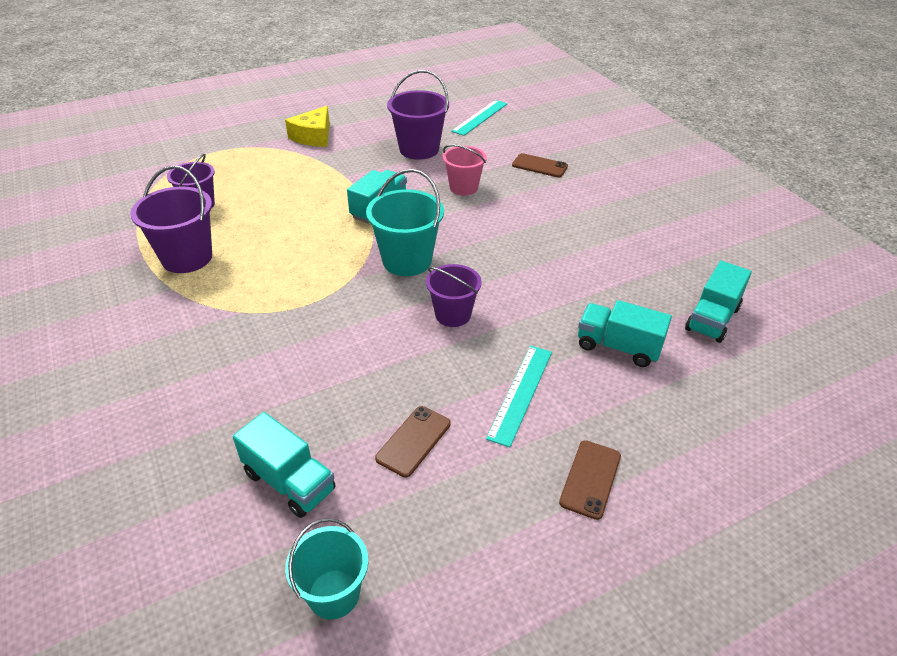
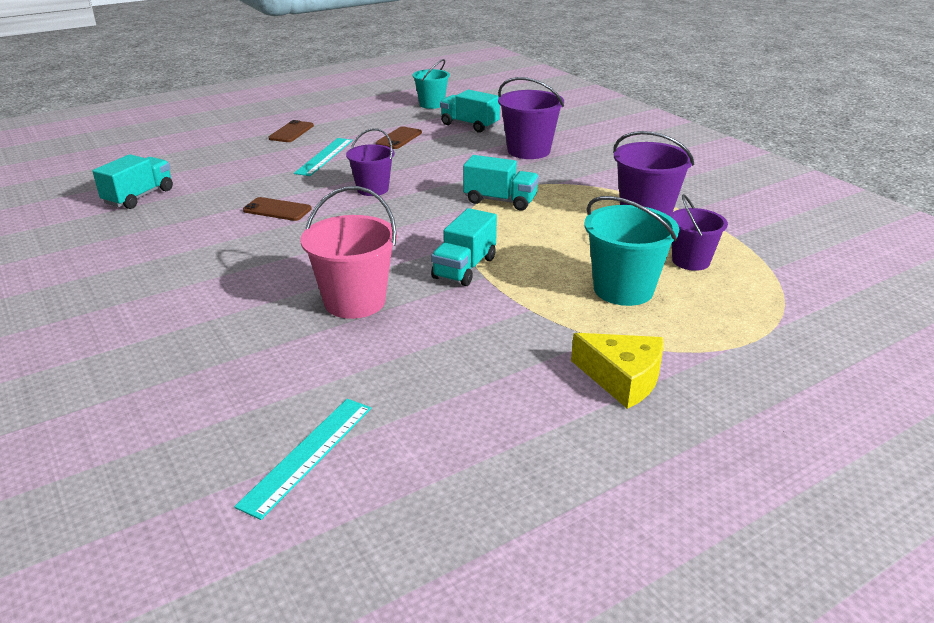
camera: 175 degrees right, 10 degrees down
(313, 136) = (622, 379): yellow cheese -> yellow cheese turned 105 degrees clockwise
(407, 261) = (420, 222): turquoise bucket -> turquoise bucket (623, 290)
(419, 149) = (427, 363): purple bucket -> purple bucket (528, 151)
(463, 187) = (355, 302): pink bucket -> pink bucket, size x1.50
(539, 166) = (229, 343): brown phone -> brown phone (277, 210)
(618, 347) = (237, 179): turquoise truck -> turquoise truck (500, 201)

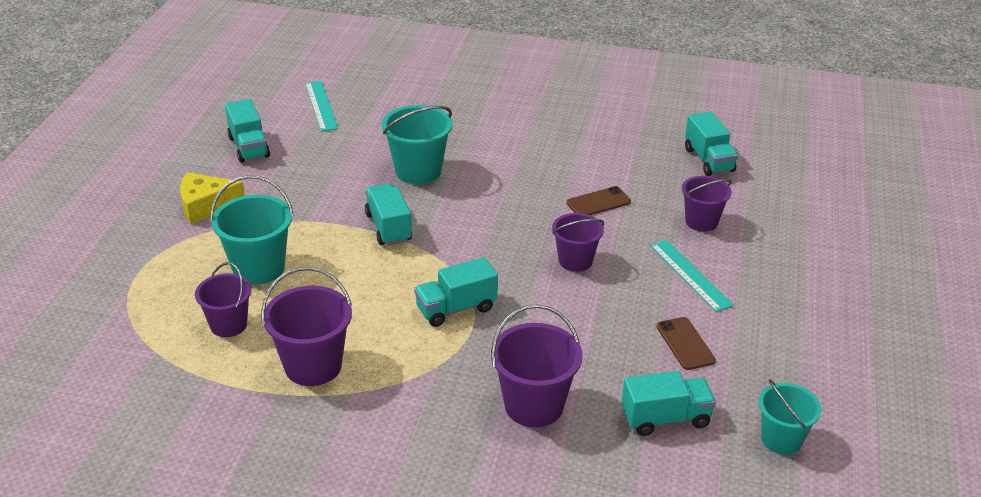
camera: 135 degrees right, 5 degrees up
(248, 172) = (701, 222): none -> purple bucket
(291, 132) = (790, 289): brown phone -> none
(355, 302) = (418, 171): pink bucket -> turquoise bucket
(488, 437) = (249, 147): none -> turquoise truck

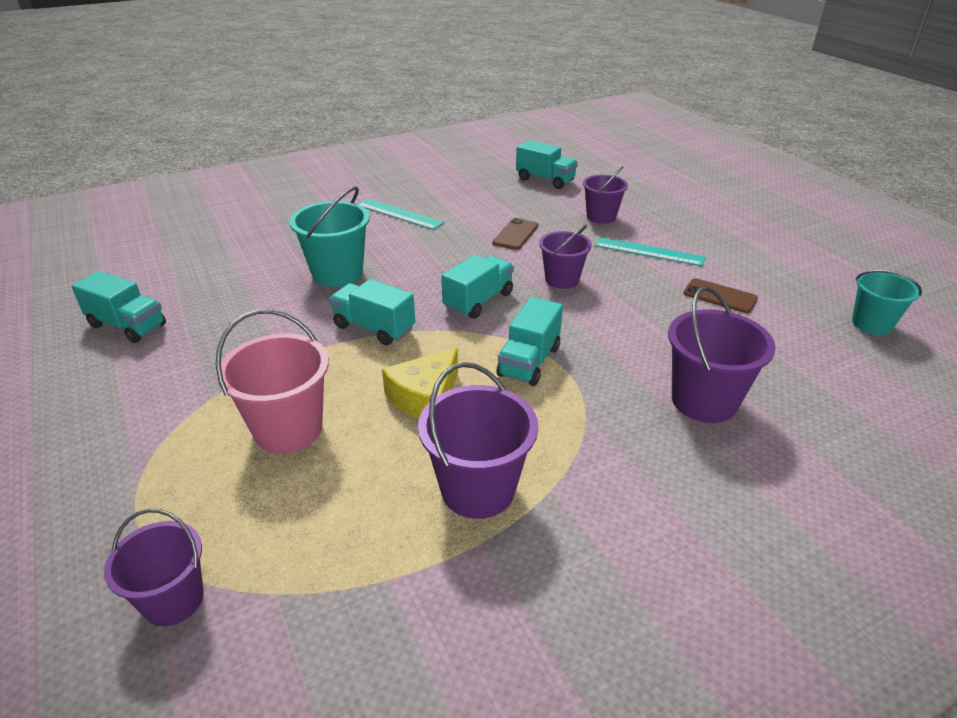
camera: 40 degrees left, 0 degrees up
(206, 206) = (143, 401): yellow cheese -> yellow cheese (425, 397)
(228, 325) = (329, 505): purple bucket -> purple bucket (173, 600)
(258, 268) = (288, 429): turquoise bucket -> pink bucket
(321, 105) = (166, 261): turquoise ruler -> turquoise ruler (399, 214)
(665, 418) = (794, 353): turquoise truck -> turquoise truck (478, 301)

